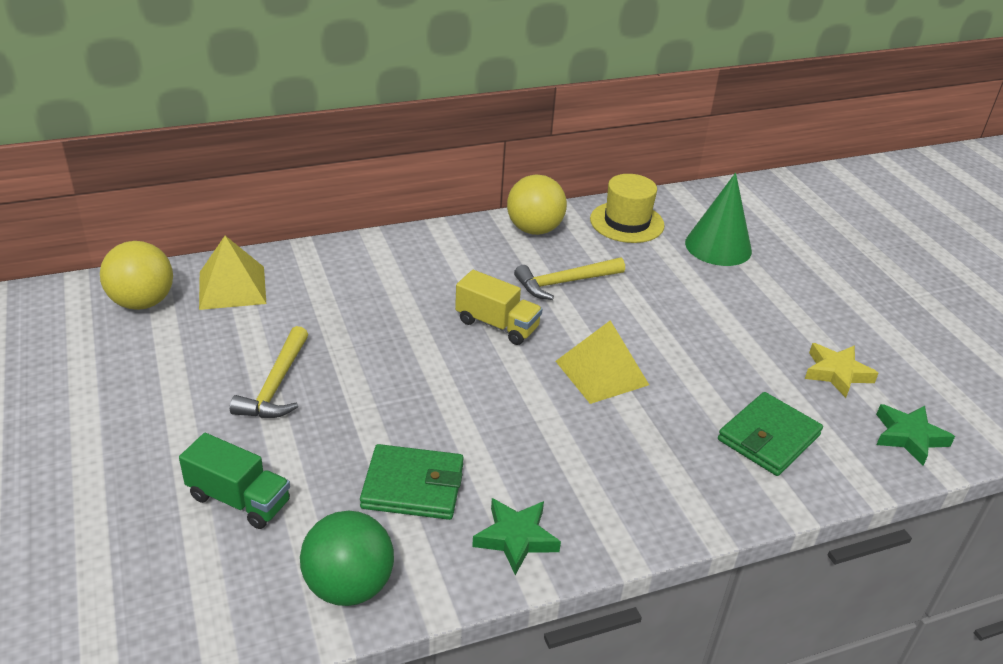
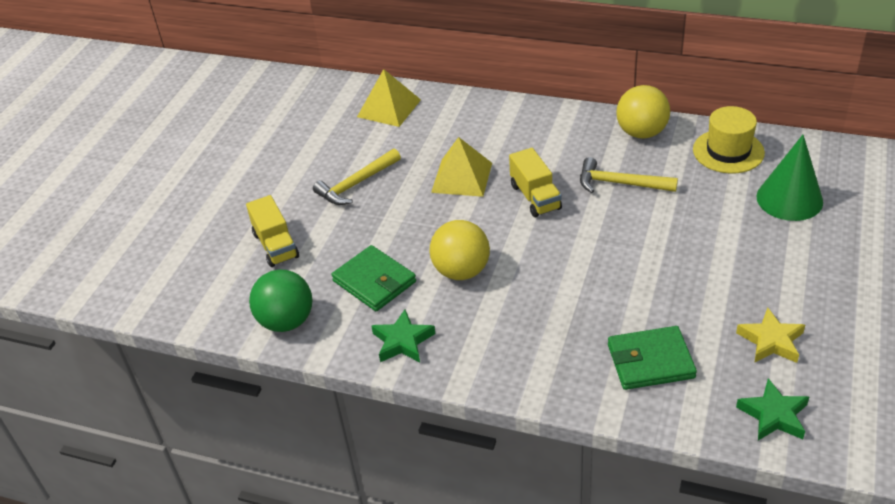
camera: 45 degrees right, 5 degrees up
(142, 302) = (329, 100): yellow ball -> yellow ball (461, 271)
(239, 499) = (276, 245): green truck -> yellow truck
(602, 373) = (574, 261): yellow pyramid -> yellow pyramid (462, 177)

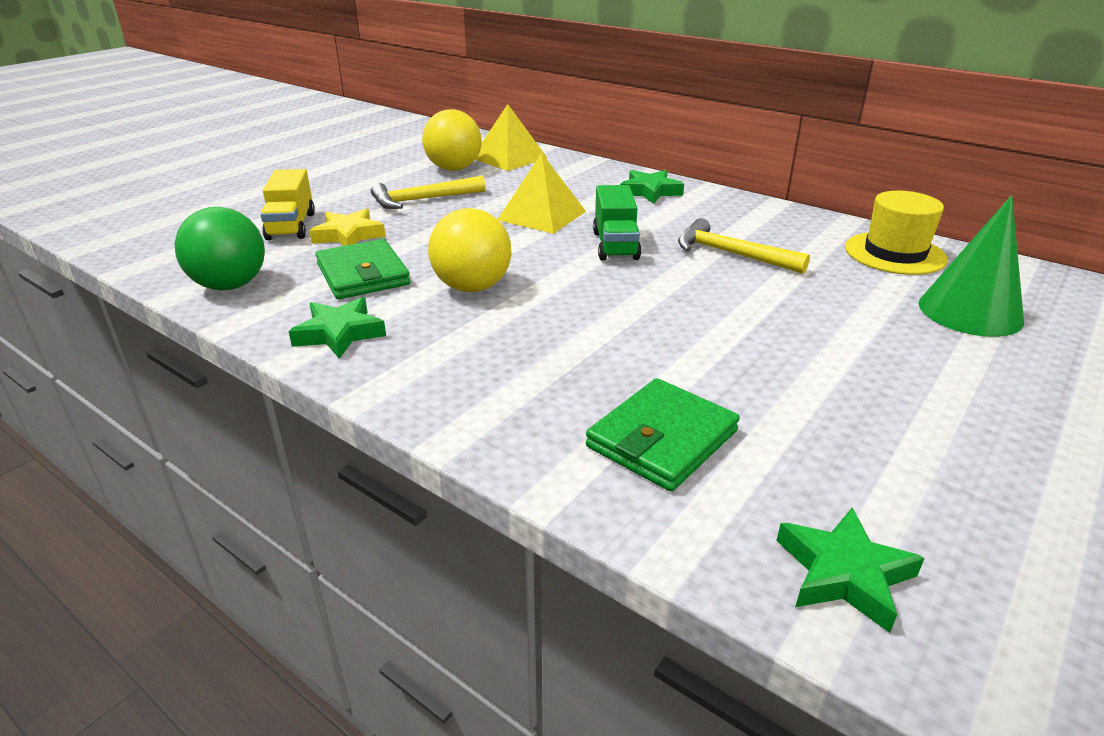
camera: 15 degrees right, 10 degrees down
(528, 124) = (650, 191): none -> green star
(535, 197) = (615, 245): yellow truck -> green truck
(641, 133) = (784, 220): yellow ball -> yellow ball (454, 169)
(650, 361) = (662, 439): green wallet -> green wallet turned 60 degrees counterclockwise
(771, 341) = (880, 464): yellow star -> yellow star (348, 235)

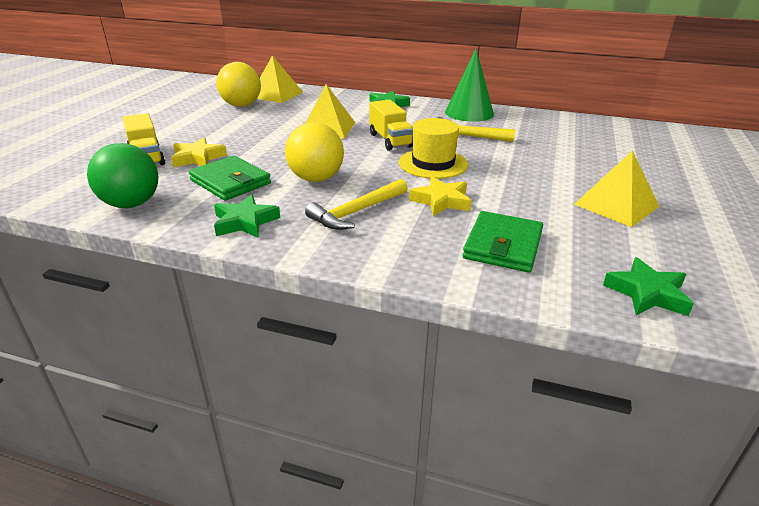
camera: 20 degrees left, 0 degrees up
(423, 200) = (235, 128): yellow hammer -> yellow hammer (356, 212)
(615, 245) = (390, 140): green truck -> yellow truck
(621, 350) = (441, 201): none -> yellow star
(894, 253) = (554, 124): yellow hat -> yellow hat (433, 163)
(903, 409) = (616, 205): none -> yellow pyramid
(970, 311) = (613, 149): green cone -> green cone (469, 113)

